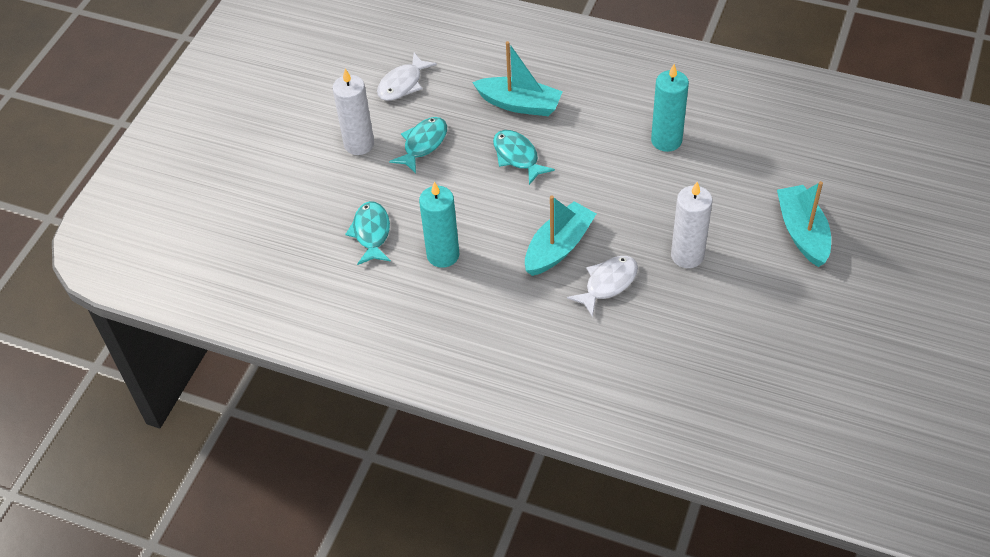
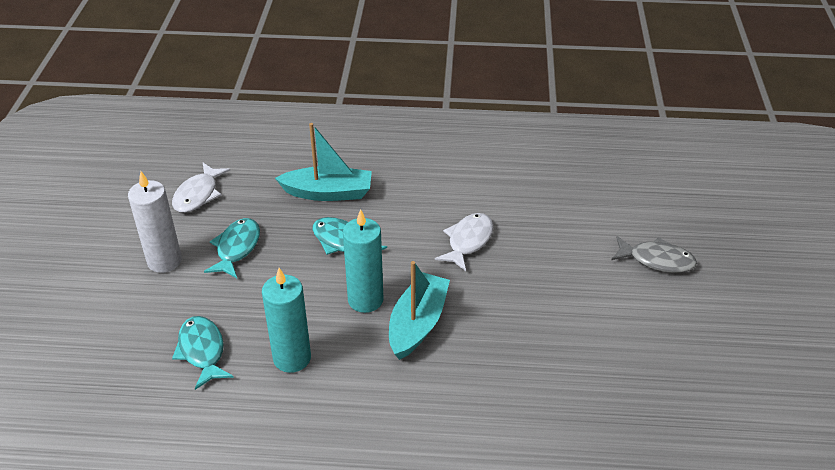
camera: 20 degrees left, 10 degrees down
(608, 284) = (484, 351): white fish -> white fish (468, 241)
(666, 140) = (488, 200): turquoise candle -> turquoise candle (365, 300)
(687, 255) = (554, 305): white candle -> none
(802, 232) = (657, 260): turquoise boat -> grey fish

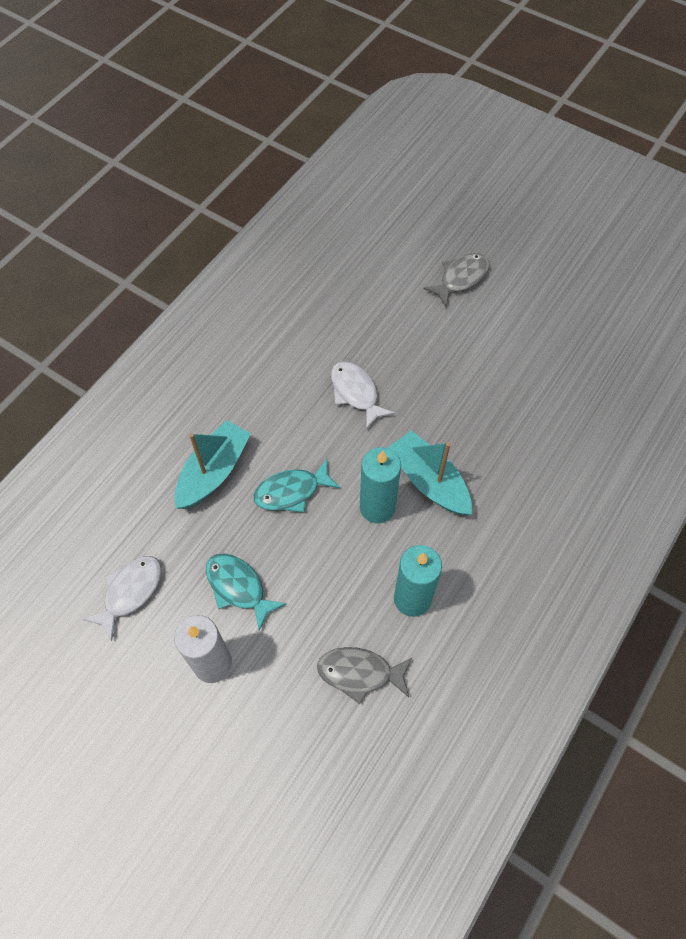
camera: 60 degrees left, 20 degrees up
(198, 194) = (130, 592): white fish -> white fish turned 105 degrees counterclockwise
(202, 351) = (360, 673): turquoise fish -> grey fish

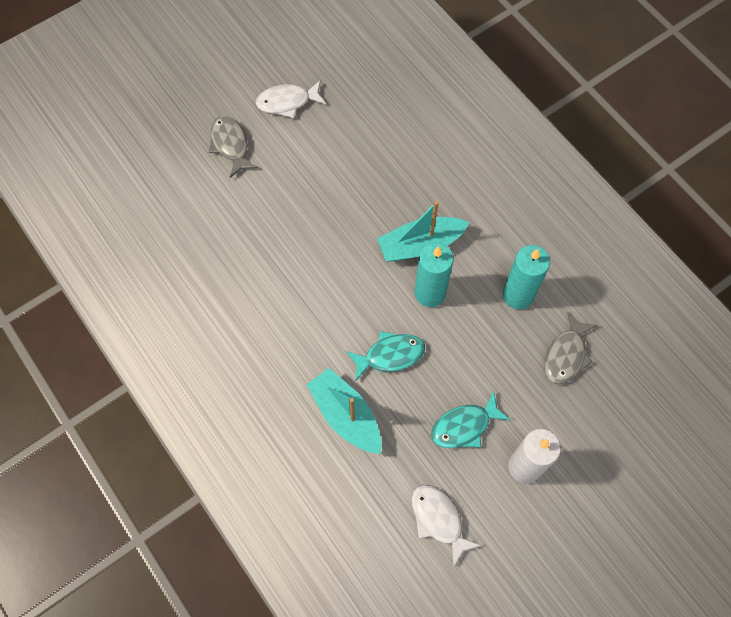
camera: 70 degrees left, 5 degrees up
(291, 491) = (390, 355): turquoise fish -> turquoise fish turned 105 degrees counterclockwise
(356, 393) = (313, 271): white fish -> white fish (287, 102)

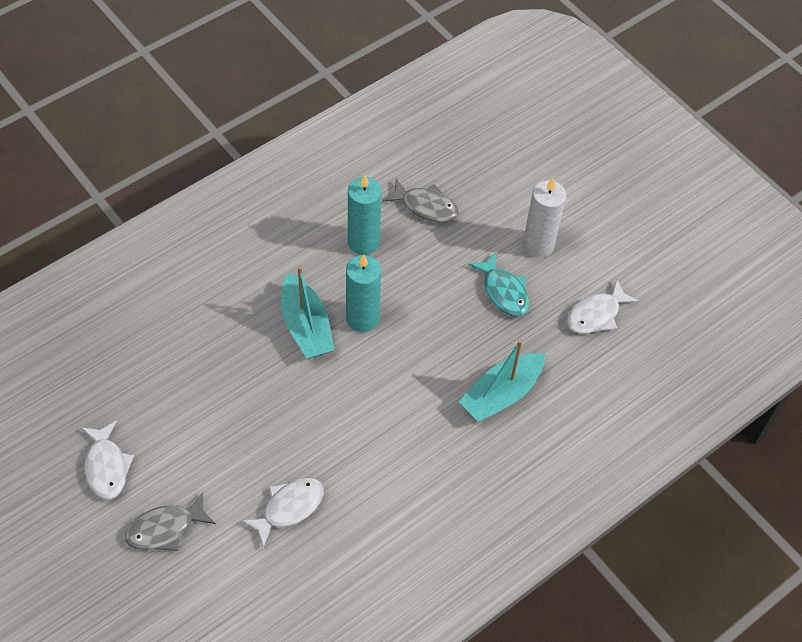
camera: 95 degrees left, 10 degrees down
(241, 233) = (289, 508): none -> white fish
(390, 355) = (434, 355): turquoise fish -> none

